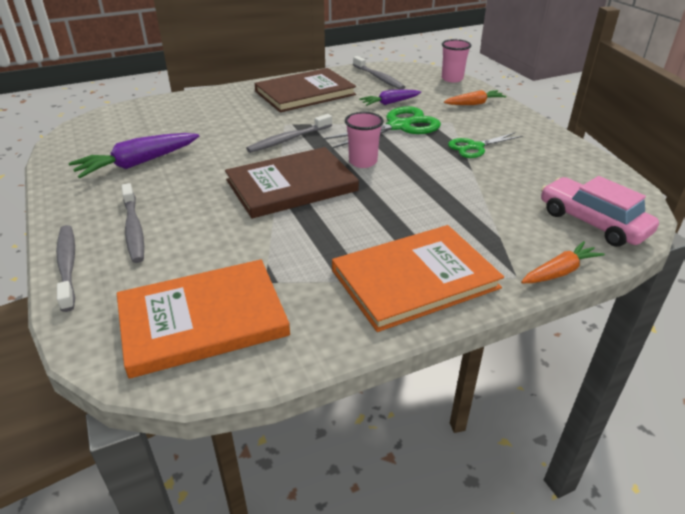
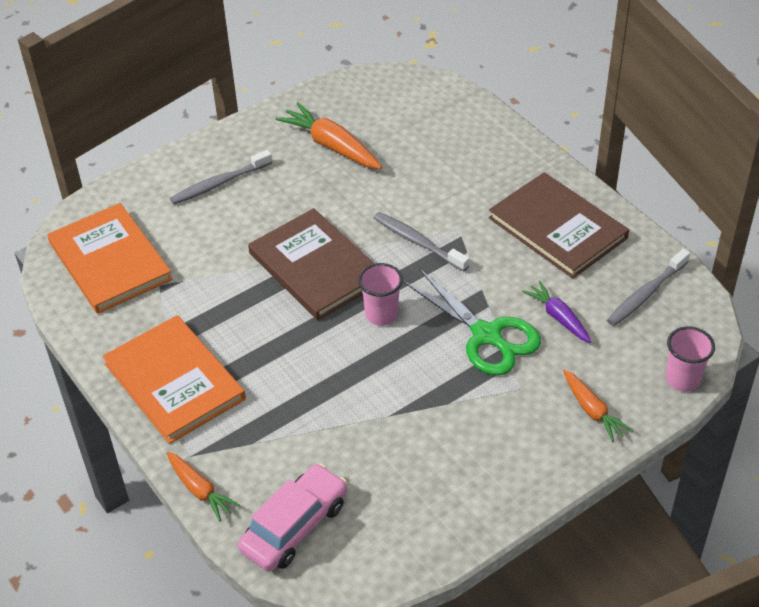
camera: 80 degrees right, 10 degrees up
(67, 266) = (163, 166): grey toothbrush -> none
(138, 163) = (331, 146): purple carrot -> orange carrot
(475, 147) = (450, 416): green scissors -> none

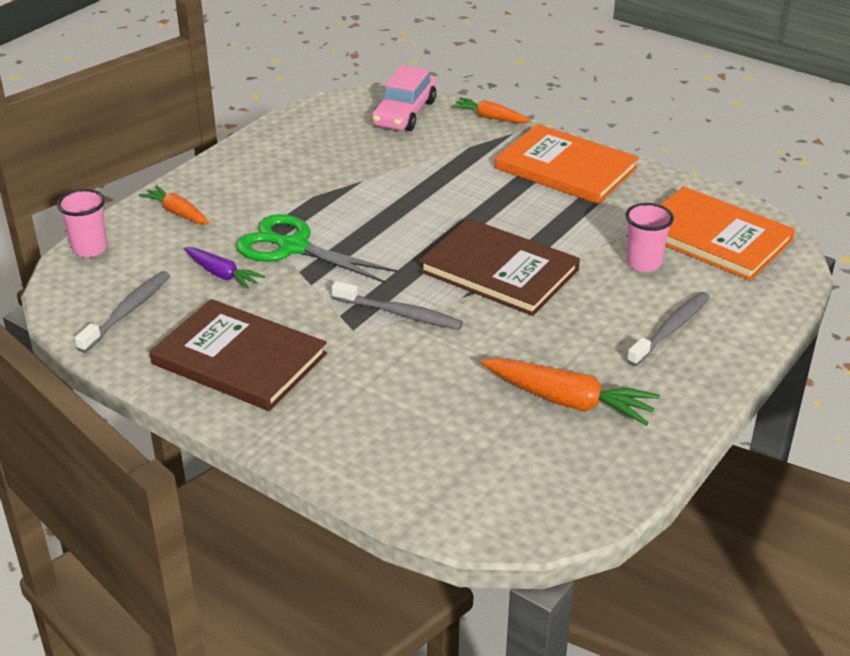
camera: 160 degrees right, 10 degrees down
(381, 314) = (406, 245): pink cup -> pink cup (643, 263)

